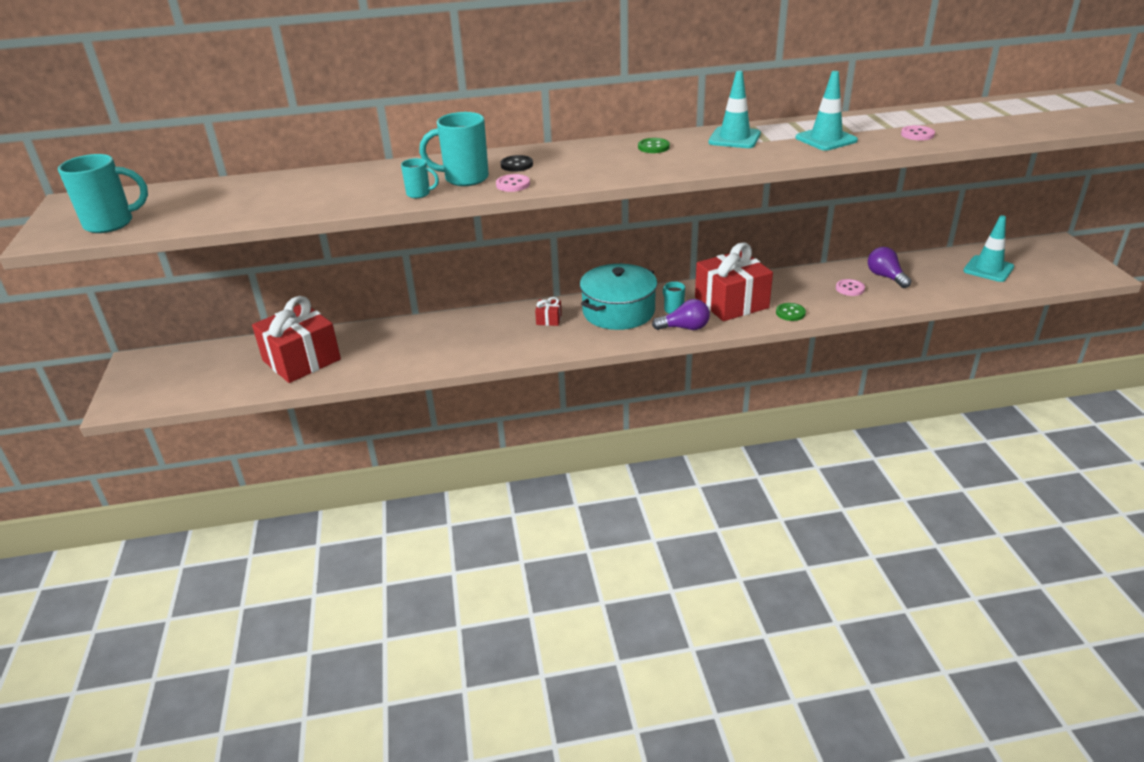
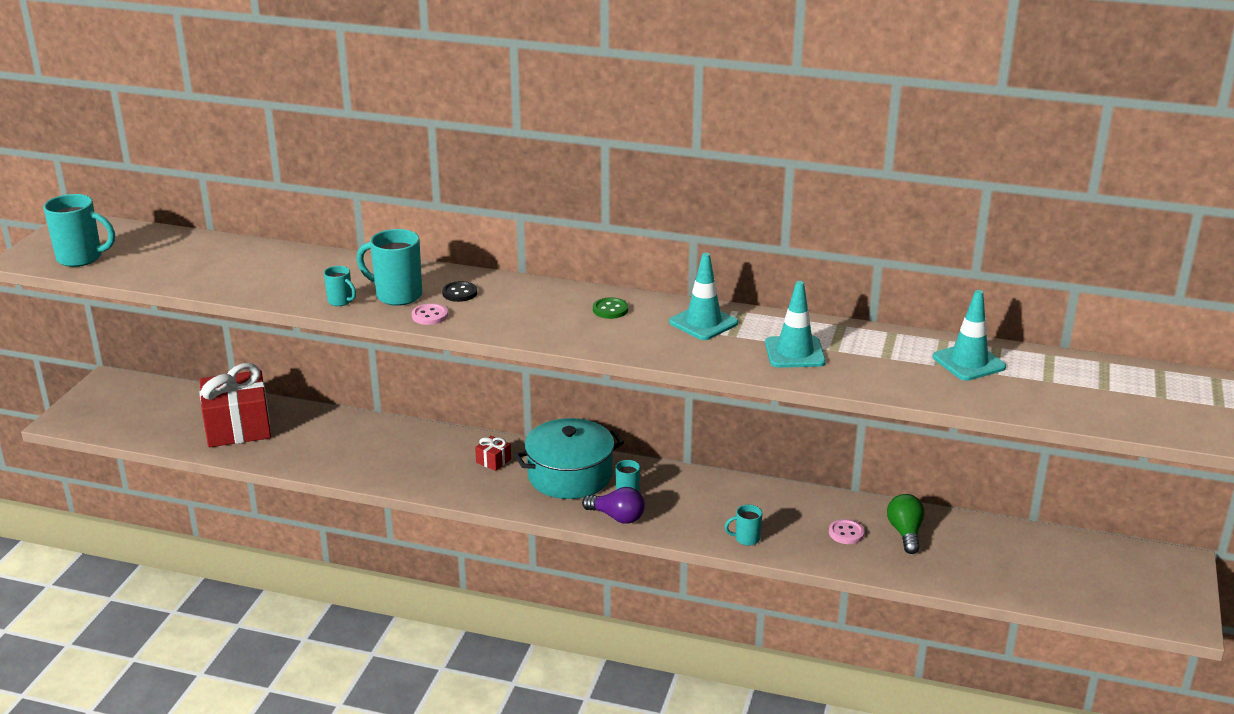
camera: 25 degrees right, 5 degrees down
(731, 303) = (696, 505): red gift -> none
(790, 313) = (746, 539): green button -> turquoise mug
(885, 277) = (905, 533): purple light bulb -> green light bulb
(917, 134) = (901, 376): pink button -> none
(988, 269) = (1043, 565): turquoise traffic cone -> turquoise traffic cone (968, 362)

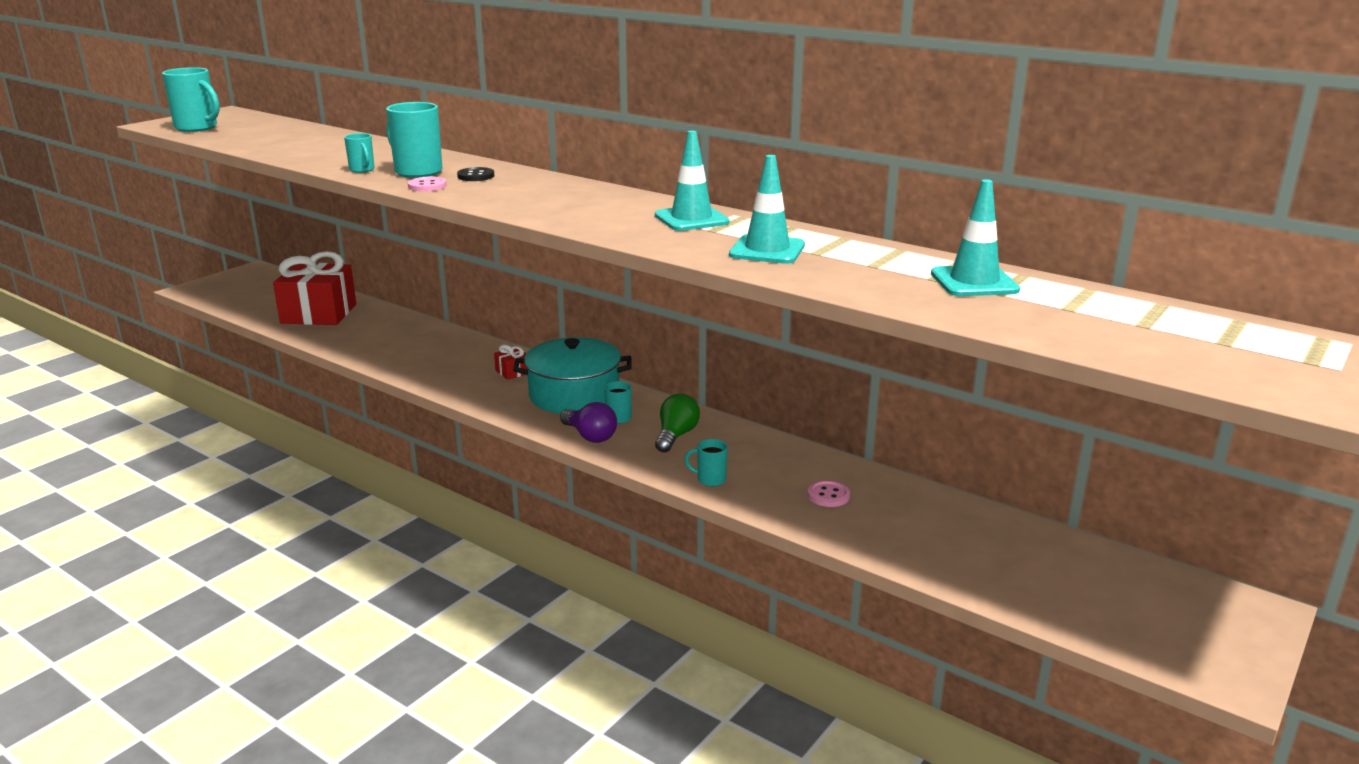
camera: 20 degrees right, 5 degrees down
(610, 310) = (606, 201): green button -> none
(905, 533) = (899, 508): green light bulb -> green light bulb (676, 436)

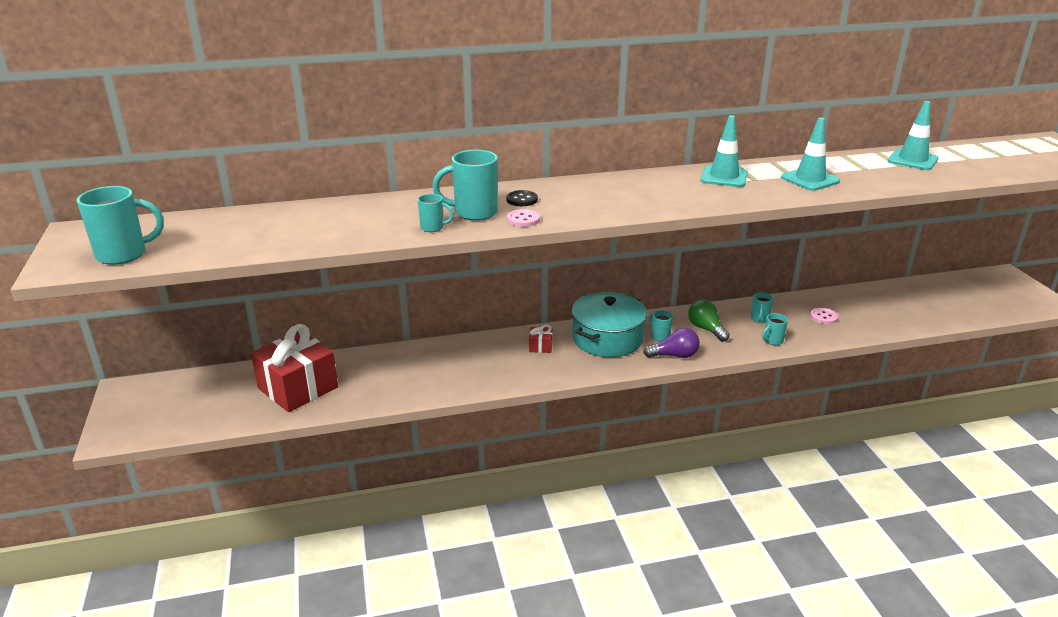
camera: 50 degrees left, 5 degrees up
(752, 458) = (759, 319): none -> turquoise mug

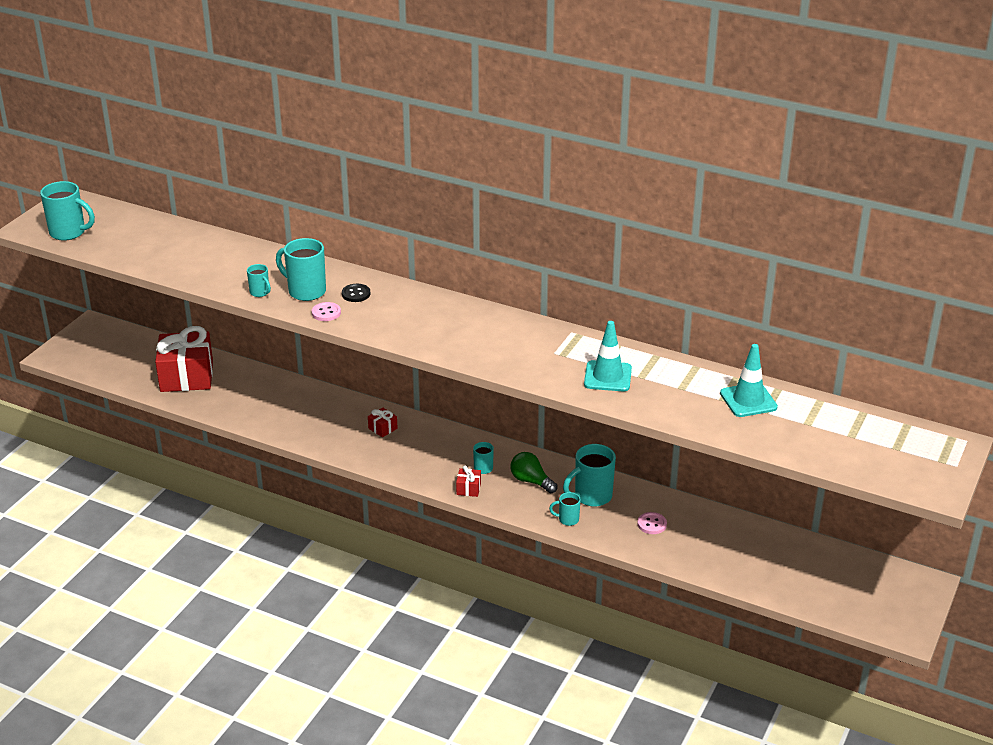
camera: 40 degrees right, 5 degrees up
(607, 339) = (441, 448): turquoise pot -> none
(674, 355) = (468, 489): purple light bulb -> red gift
(706, 329) = (531, 481): green light bulb -> green light bulb turned 60 degrees counterclockwise
(724, 177) = (543, 341): turquoise traffic cone -> none
(759, 319) = (591, 496): turquoise mug -> turquoise mug, size x1.89

